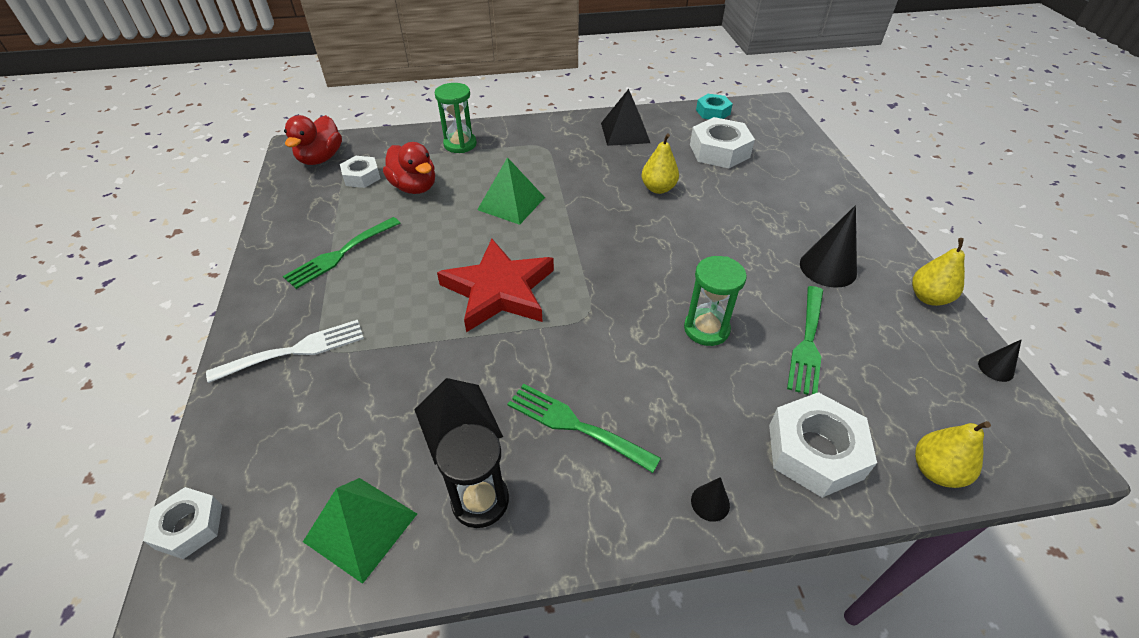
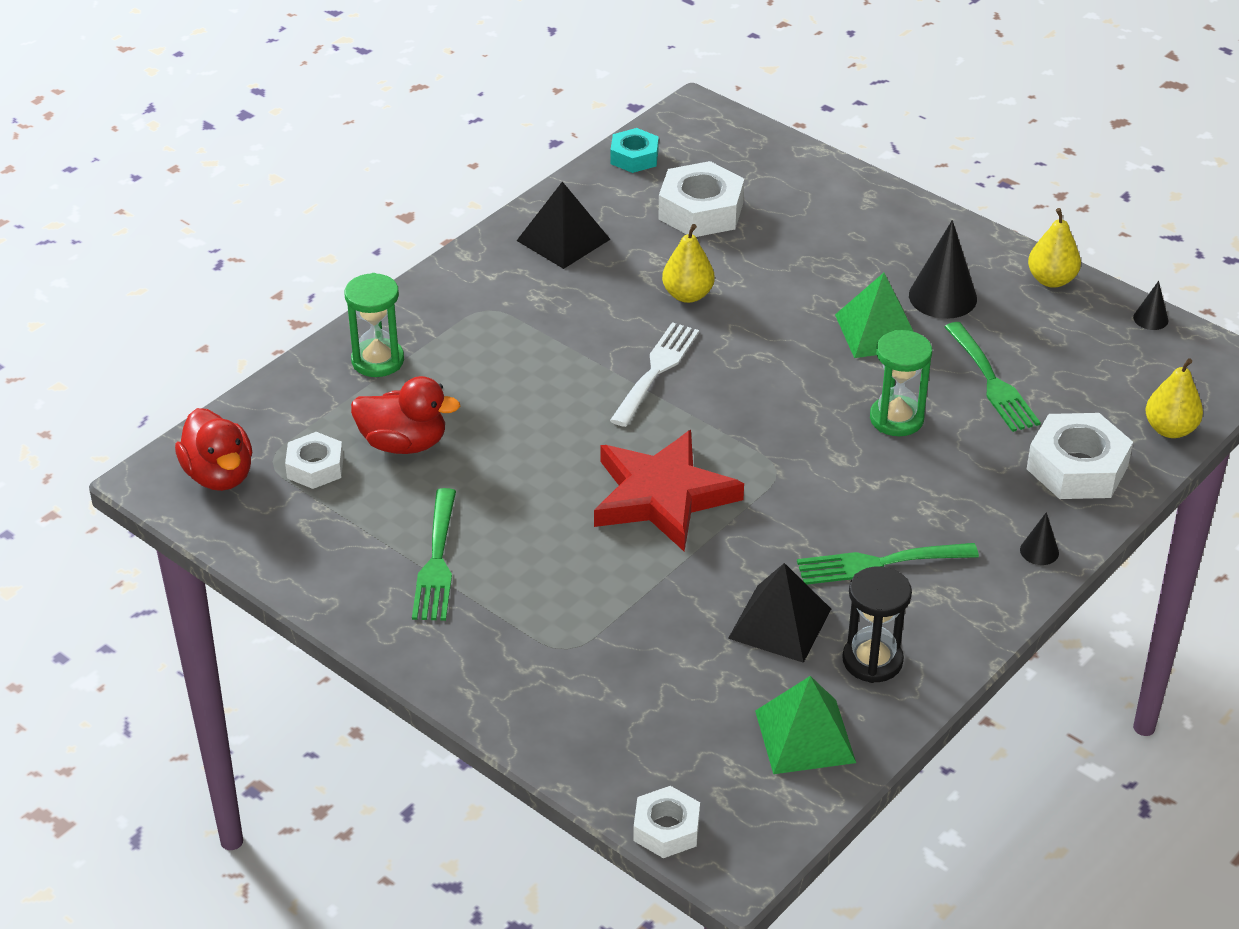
camera: 40 degrees left, 5 degrees down
(296, 350) = (541, 667): white fork -> white fork (656, 370)
(511, 203) = (547, 400): green pyramid -> green pyramid (878, 331)

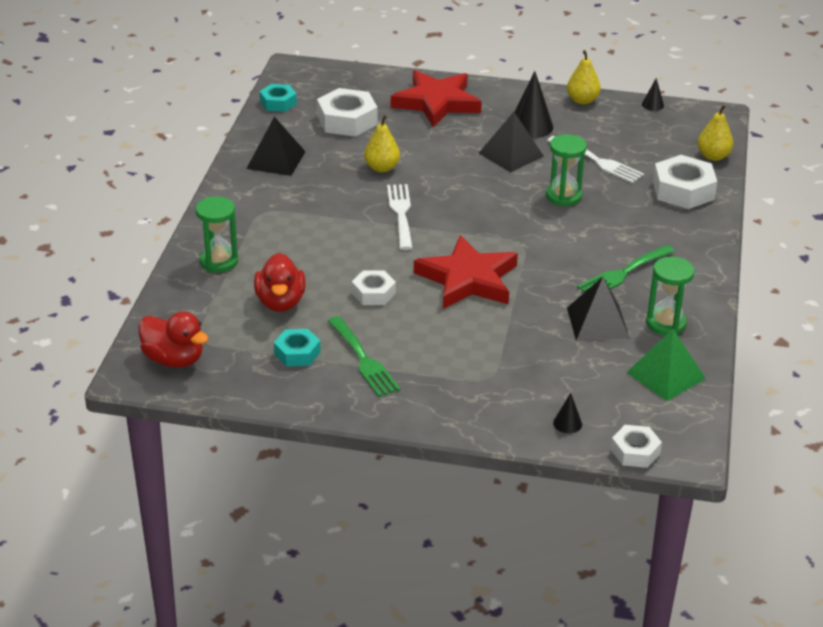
camera: 30 degrees left, 5 degrees down
(315, 467) = (235, 334): white nut -> white nut (373, 293)
(366, 521) = (297, 353): none -> turquoise nut
(404, 443) = (280, 302): red duck -> red duck turned 105 degrees clockwise
(843, 220) = (437, 102): none -> red star
(872, 660) = (666, 323): black hourglass -> green hourglass
(878, 331) = (511, 154): green pyramid -> black pyramid
(992, 382) = (598, 161): green fork -> white fork
(1039, 551) = (702, 238): black cone -> black cone (567, 423)

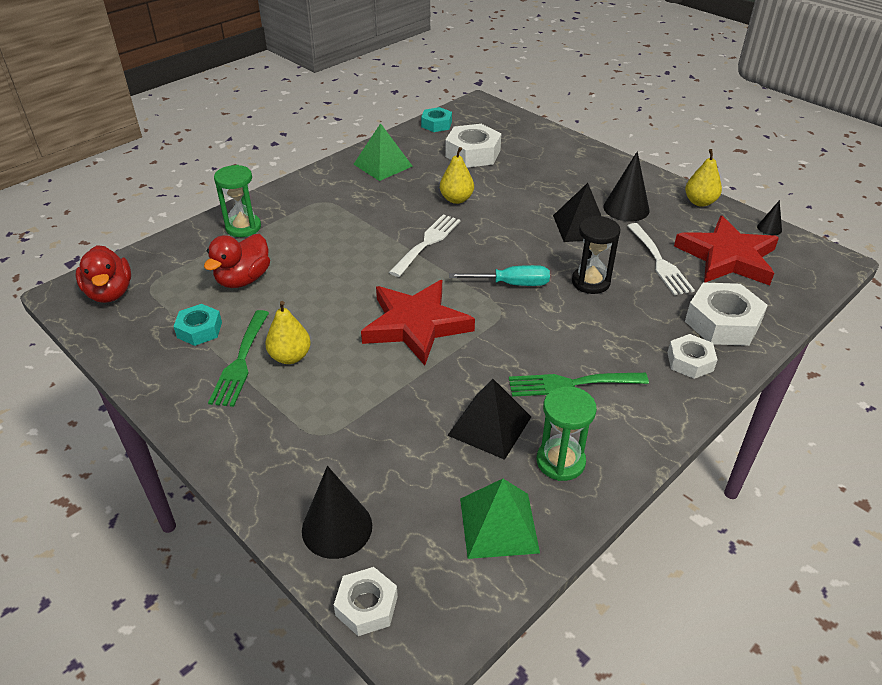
camera: 35 degrees right, 5 degrees up
(276, 160) = (383, 165): black pyramid -> green pyramid
(373, 293) = (323, 303): white nut -> white nut (690, 361)
(437, 102) = (563, 162): red star -> red star (727, 257)
(505, 220) = (511, 284): none -> turquoise screwdriver
(563, 196) = (590, 282): green hourglass -> black hourglass
(567, 423) = (337, 527): black cone -> black cone, size x1.99
(713, 156) = (789, 300): yellow pear -> yellow pear (290, 357)

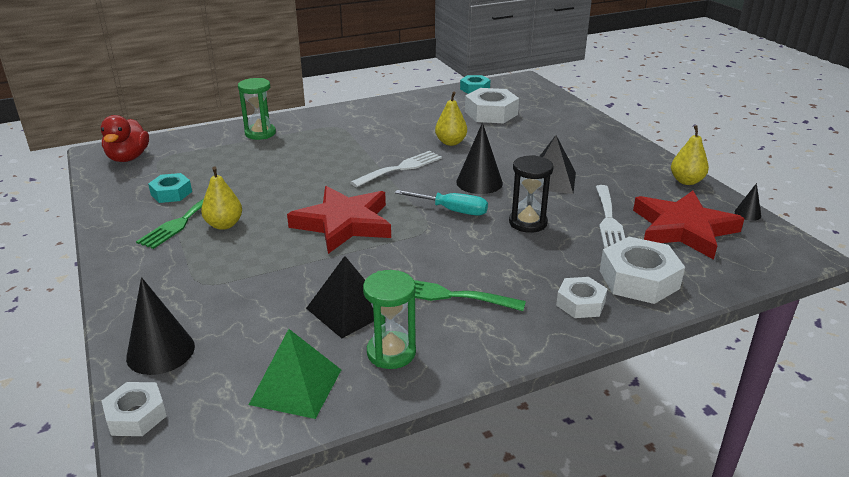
camera: 20 degrees right, 10 degrees down
(243, 279) = (232, 167): red duck -> none
(383, 165) = (406, 110): green pyramid -> none
(626, 208) = (606, 174): black cone -> black cone (479, 182)

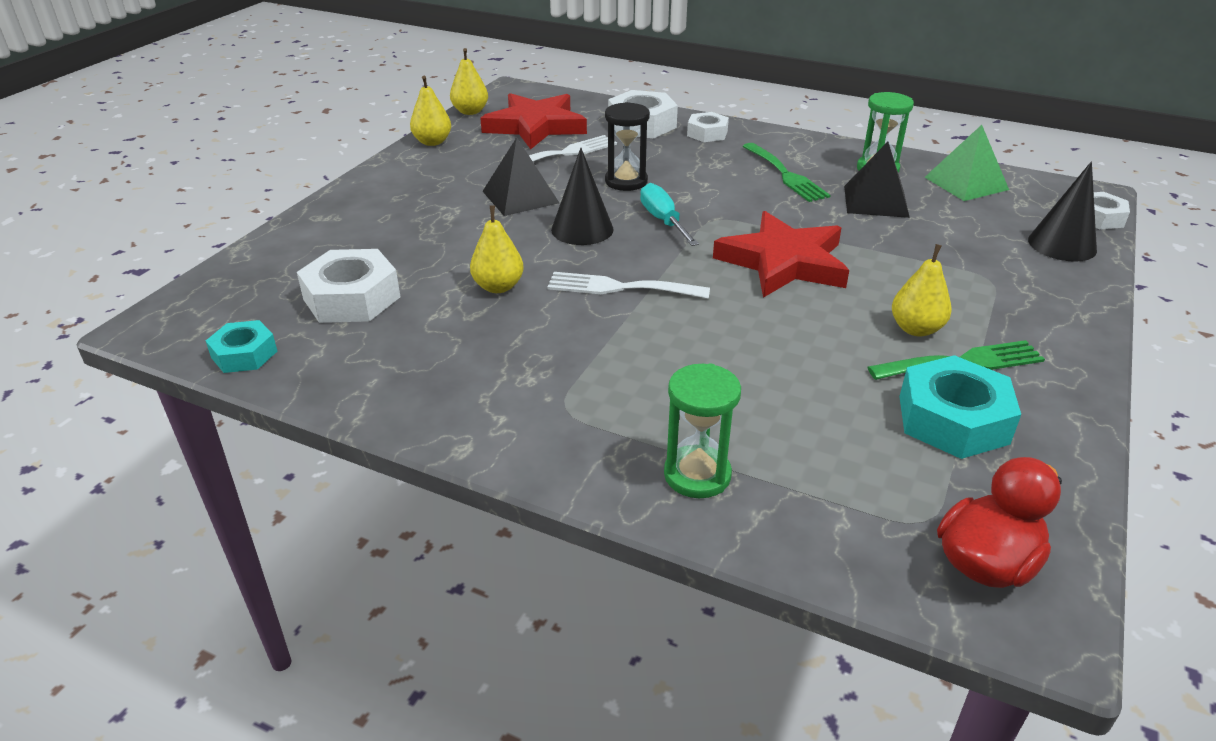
camera: 130 degrees left, 5 degrees up
(171, 193) = (953, 419): turquoise nut -> turquoise nut, size x1.65
(747, 214) = (470, 111): black cone -> yellow pear

